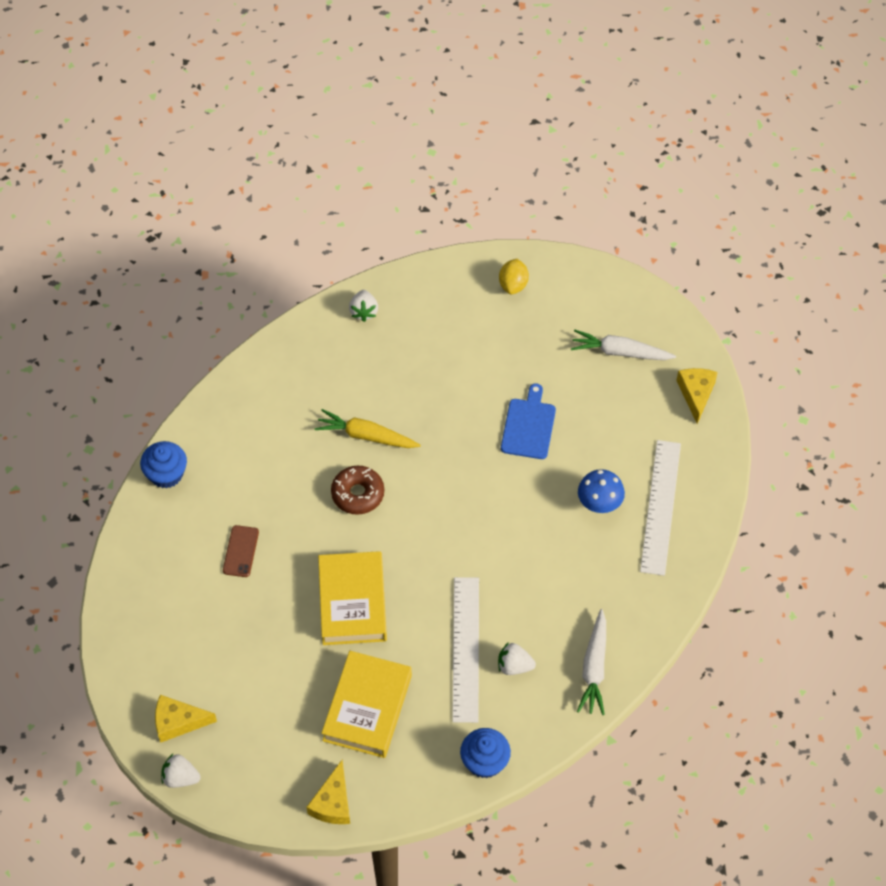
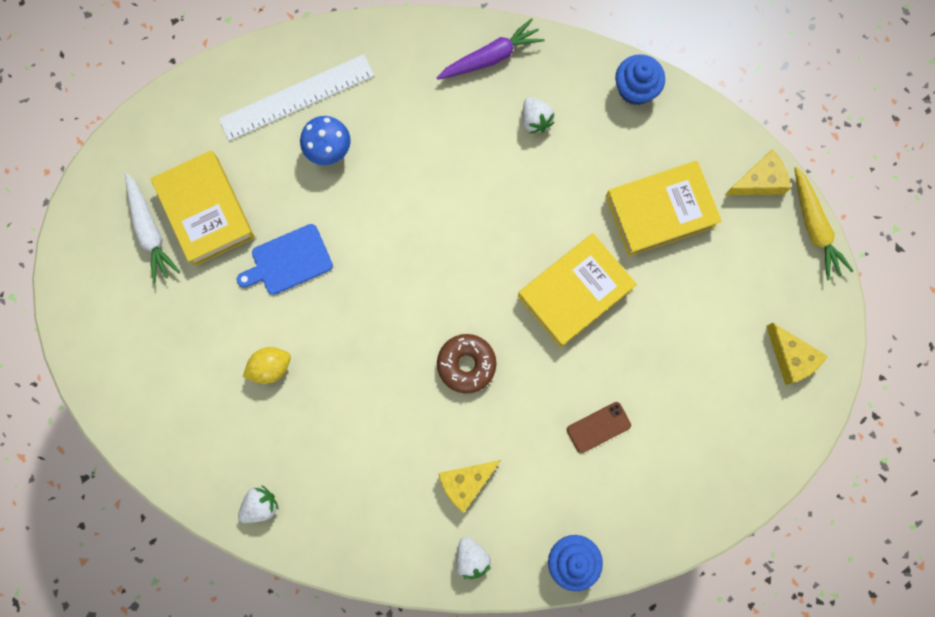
camera: 125 degrees left, 20 degrees up
(180, 777) = (834, 318): white strawberry -> white strawberry (471, 558)
(366, 436) = (400, 401): yellow carrot -> yellow carrot (814, 227)
(466, 649) = (548, 168): white ruler -> none
(513, 285) = (133, 381): yellow lemon -> yellow lemon (270, 367)
(594, 668) = (491, 57): white carrot -> purple carrot
(609, 395) = (206, 211): none -> yellow book
(696, 394) = (154, 137): yellow cheese -> yellow cheese (466, 482)

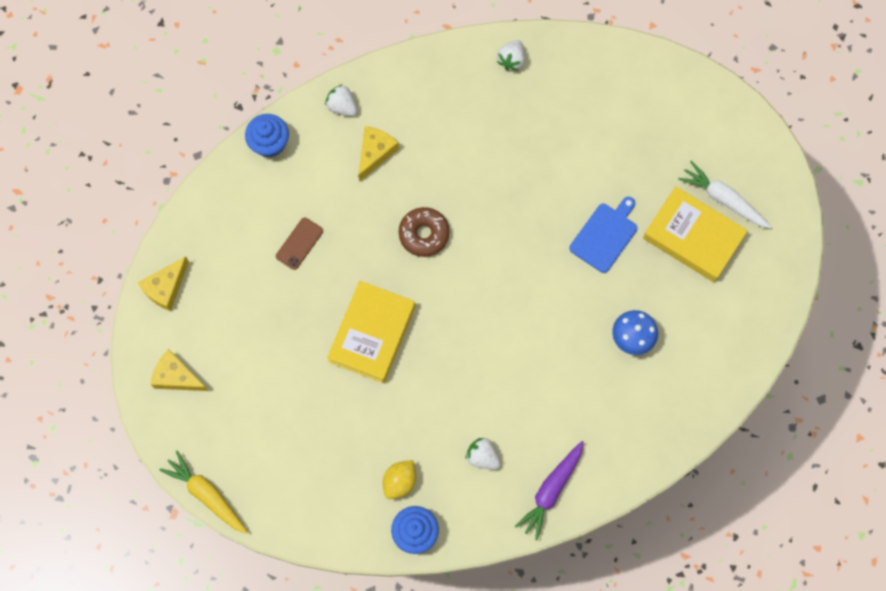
camera: 150 degrees right, 5 degrees down
(270, 367) = (566, 153): yellow lemon -> yellow lemon (400, 481)
(296, 97) = (685, 365): white ruler -> none
(660, 211) = (339, 437): yellow book -> none
(759, 181) = (271, 509): yellow cheese -> yellow cheese (166, 287)

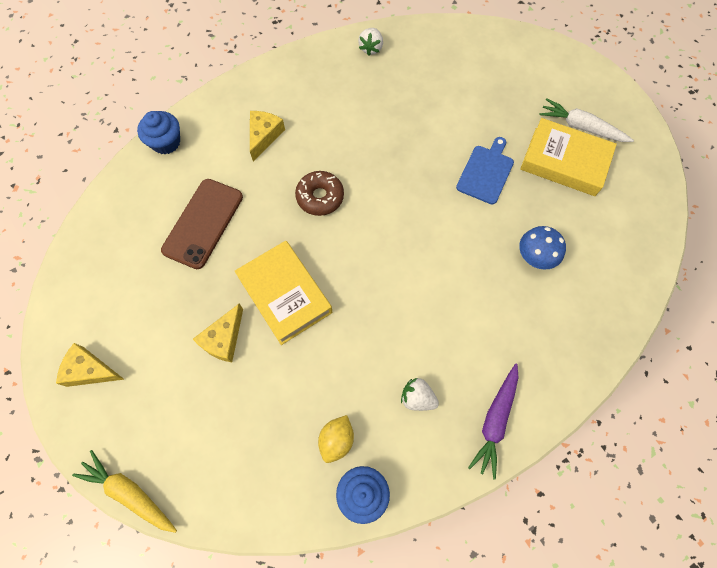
camera: 10 degrees left, 5 degrees down
(166, 287) = (74, 284): yellow cheese -> yellow cheese (223, 339)
(299, 243) = (203, 223): brown phone -> brown phone, size x1.87
(342, 106) = (229, 104): white strawberry -> none
(372, 334) = (285, 295): yellow book -> yellow book turned 45 degrees counterclockwise

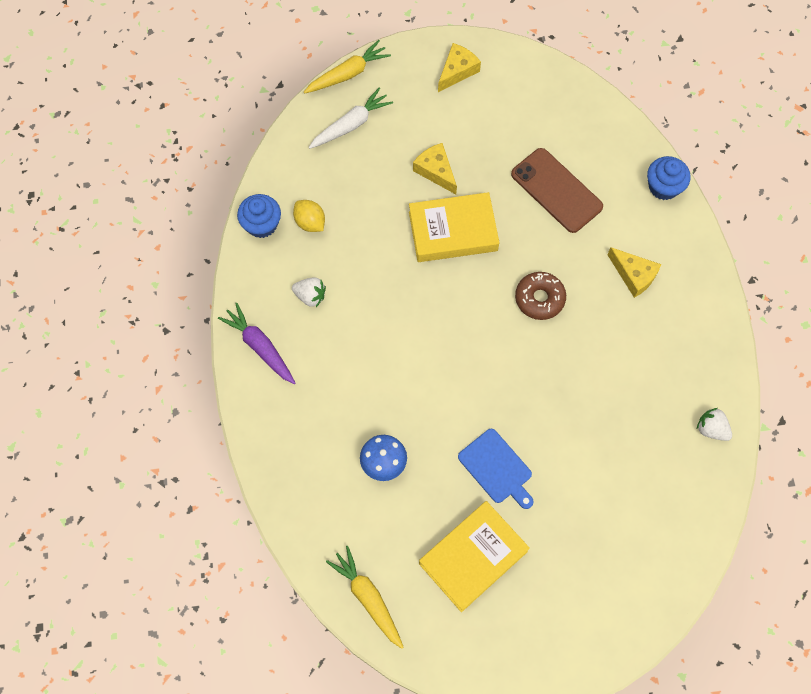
camera: 115 degrees right, 0 degrees up
(417, 398) = (310, 296): white strawberry -> white strawberry turned 60 degrees clockwise
(581, 127) = (507, 603): white carrot -> white carrot (351, 124)
(645, 221) = (367, 598): none -> yellow carrot

